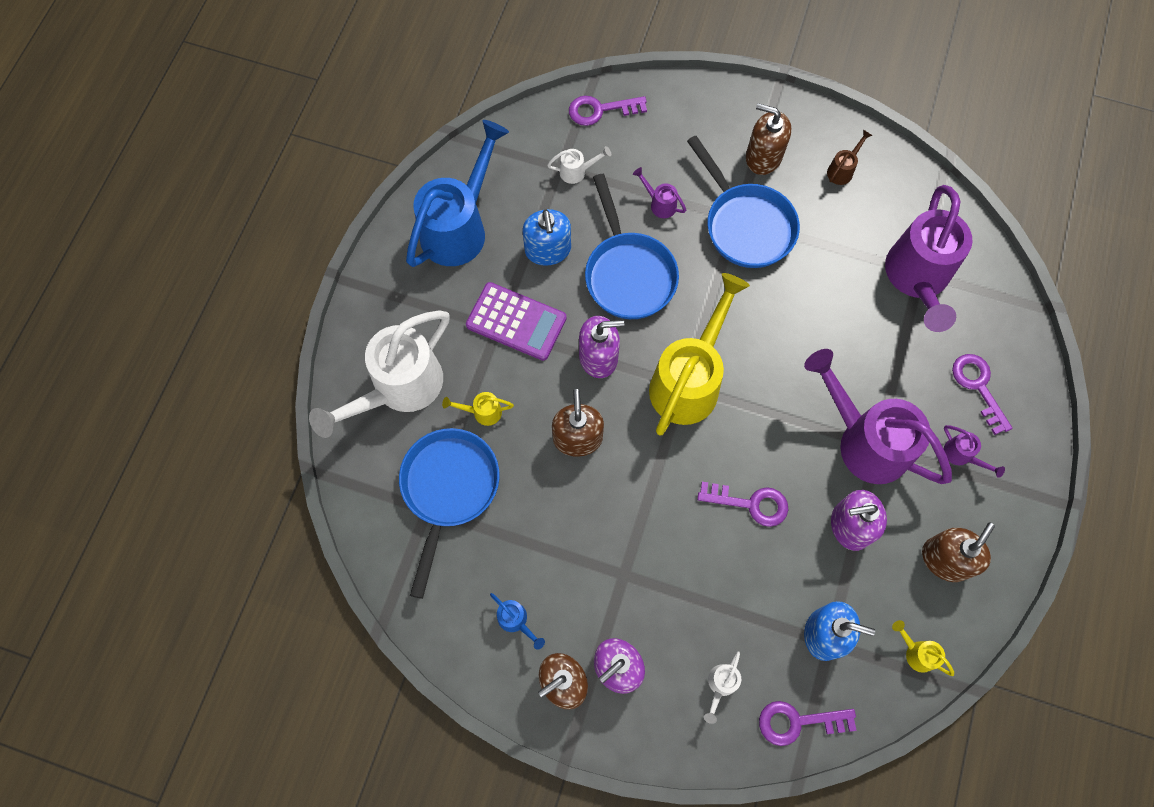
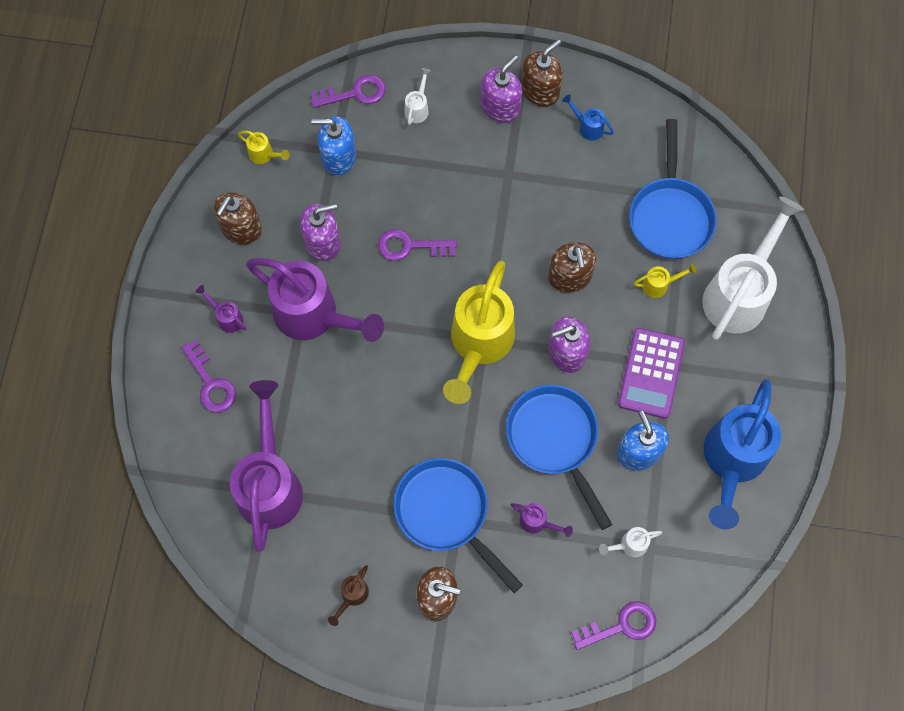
camera: 170 degrees right, 0 degrees up
(516, 322) = (651, 373): purple calculator -> purple calculator turned 90 degrees counterclockwise

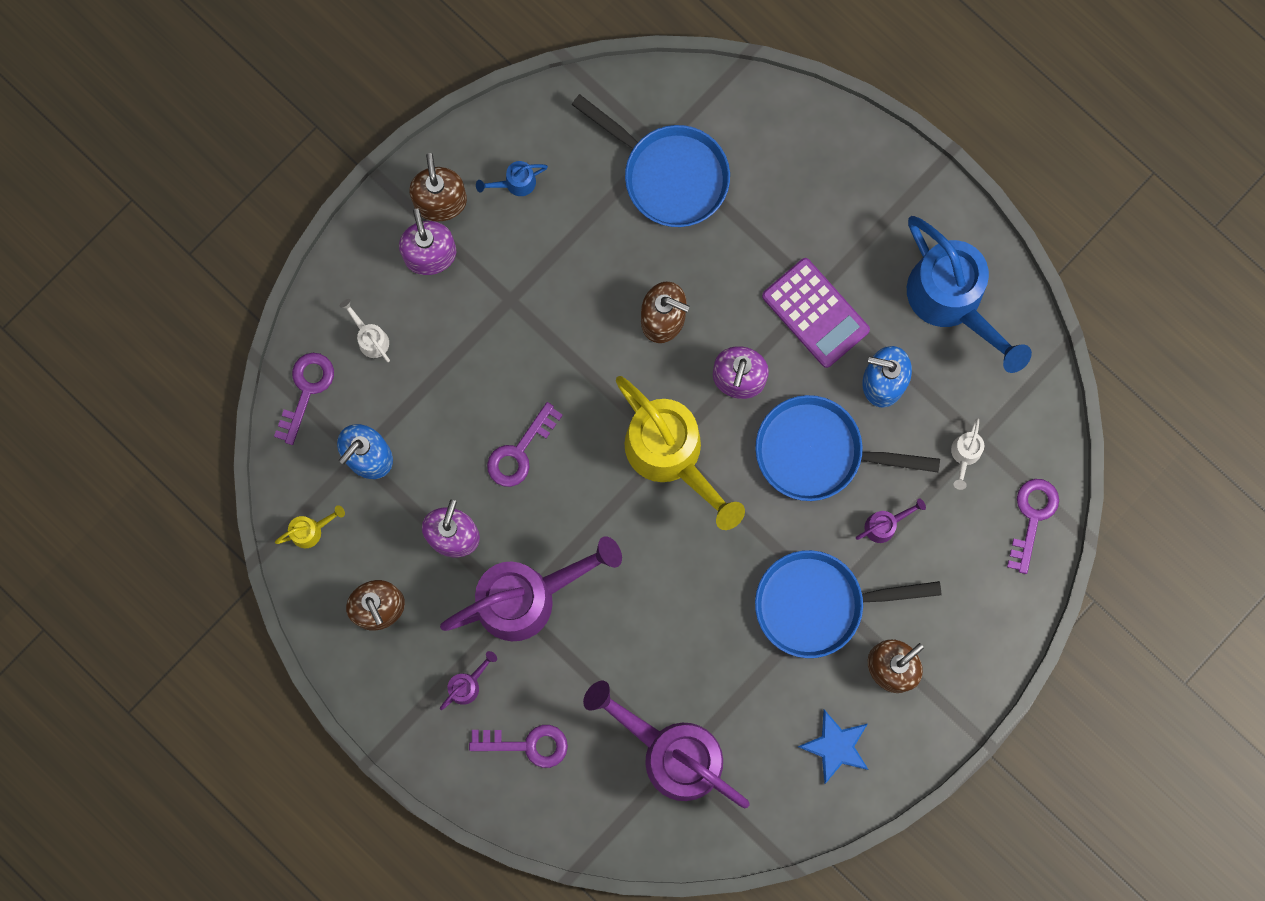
camera: 55 degrees left, 10 degrees up
(227, 317) = (467, 684): purple watering can -> purple watering can turned 150 degrees clockwise
(352, 596) = (836, 746): brown watering can -> blue star
(659, 285) = (733, 238): yellow watering can -> none
(739, 293) = (795, 169): white watering can -> none

